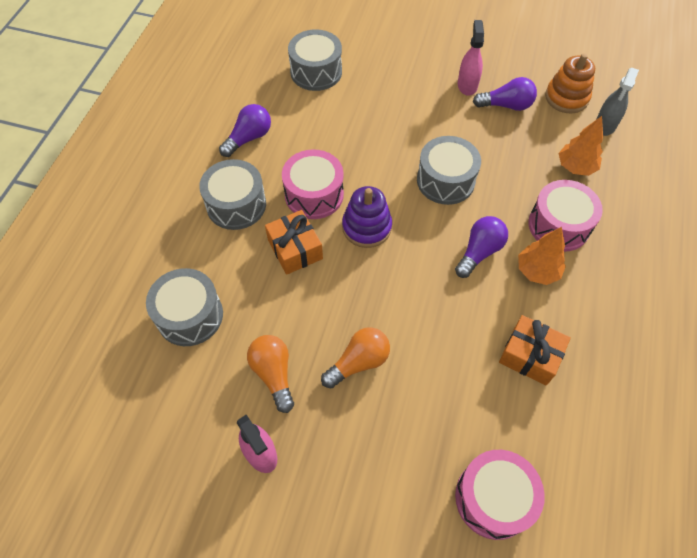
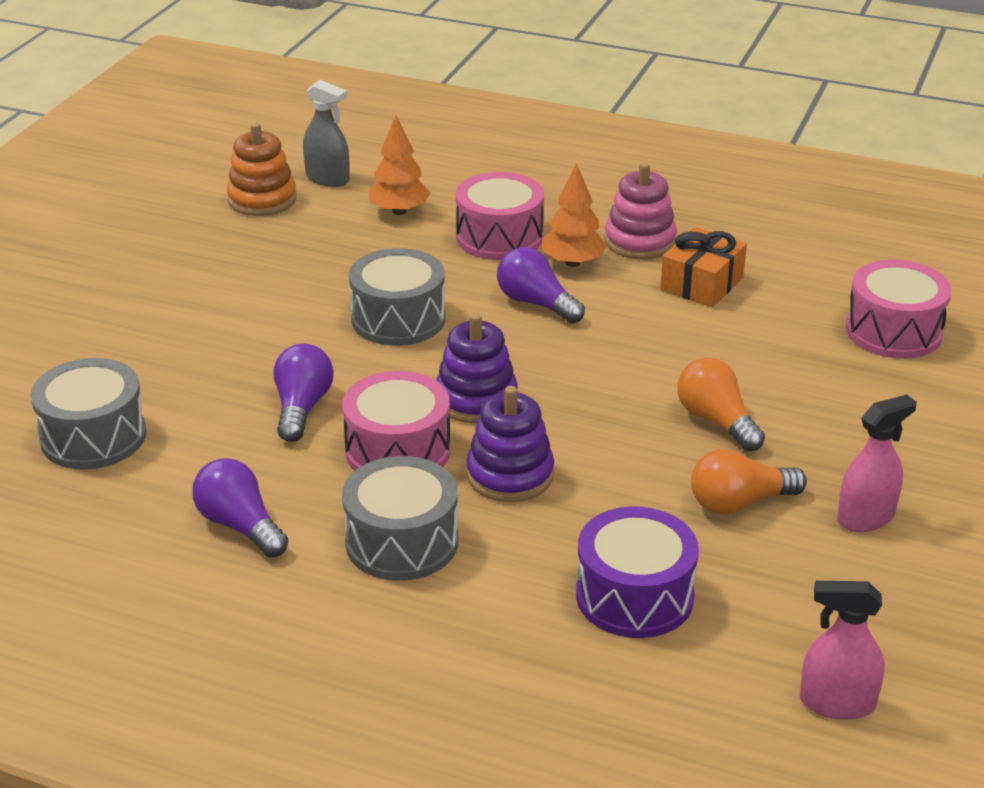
camera: 85 degrees left, 25 degrees down
(190, 315) = (634, 596): grey drum -> purple drum
(295, 249) = (510, 475): orange gift -> purple stacking toy
(467, 85) = (200, 280): pink spray bottle -> pink spray bottle (837, 703)
(506, 105) = (259, 250): purple light bulb -> purple light bulb (302, 408)
(579, 313) = (640, 241): none -> pink stacking toy

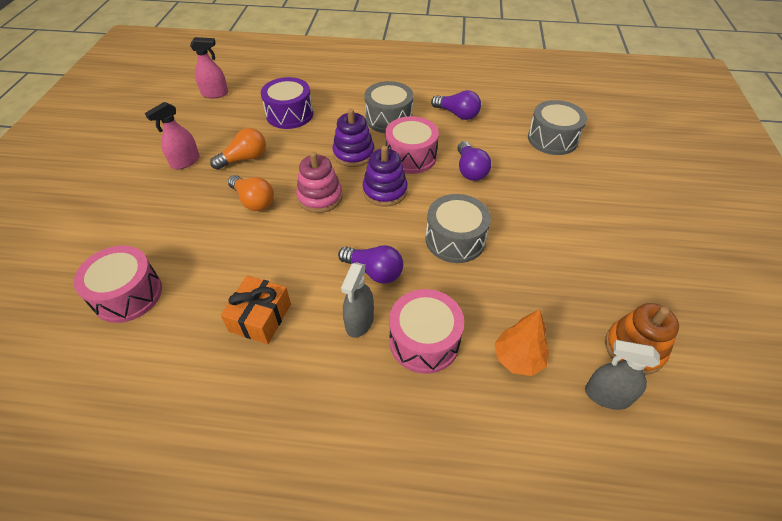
camera: 165 degrees right, 15 degrees up
(572, 262) = (359, 321): orange tree -> grey spray bottle
(640, 241) = (311, 361): pink stacking toy -> pink stacking toy (320, 197)

